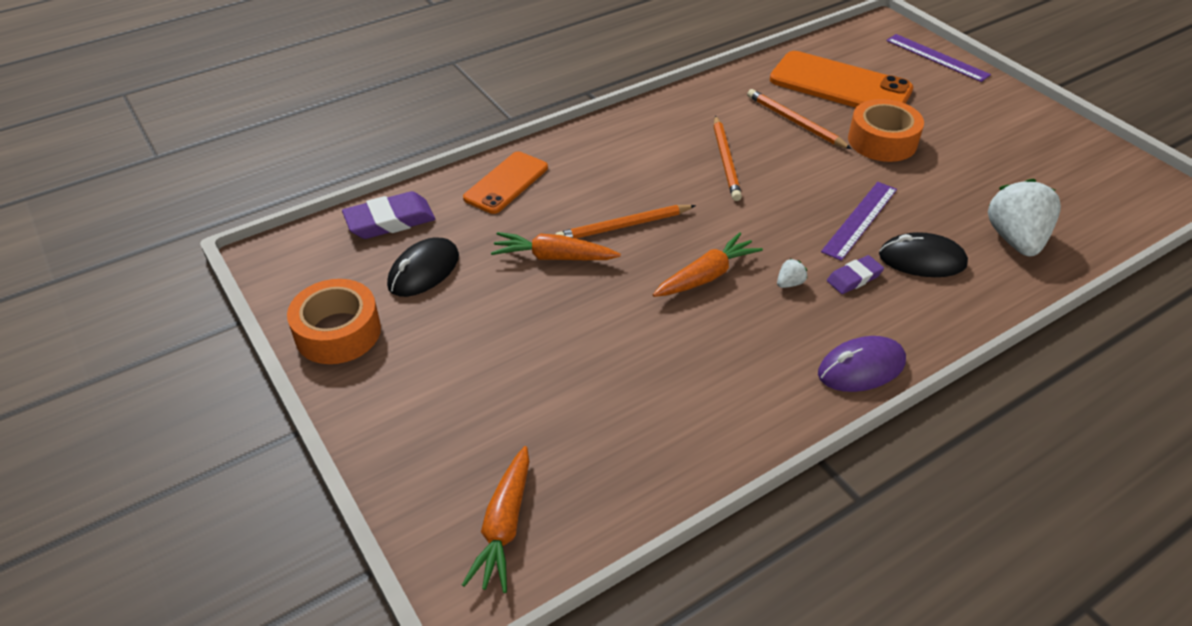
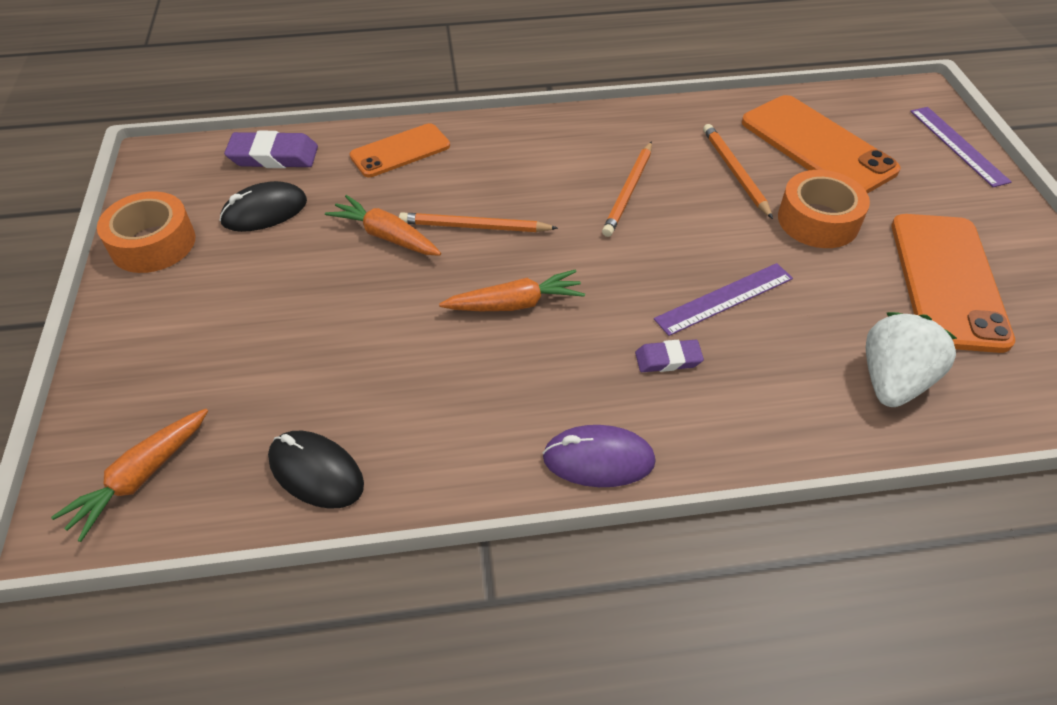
camera: 25 degrees right, 5 degrees up
(789, 283) = (594, 341): white strawberry -> none
(922, 260) = (760, 366): black mouse -> black mouse (316, 472)
(1000, 158) = (947, 281): none -> orange phone

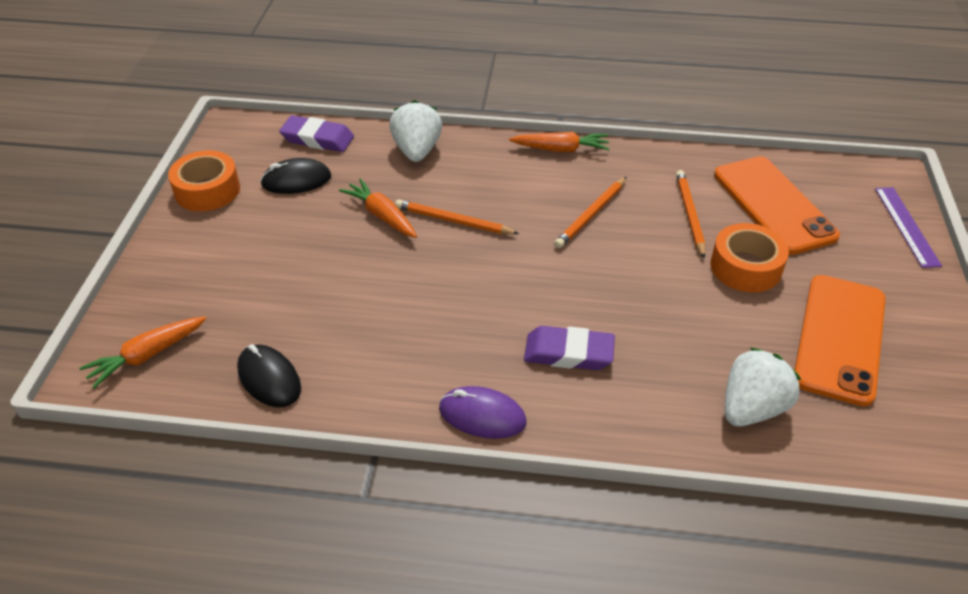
camera: 15 degrees right, 5 degrees down
(400, 151) = (417, 151): orange phone -> white strawberry
(515, 304) = (463, 286): orange carrot -> orange carrot (561, 149)
(668, 359) = (568, 353): purple eraser -> purple eraser, size x1.66
(724, 299) = (636, 315): purple ruler -> none

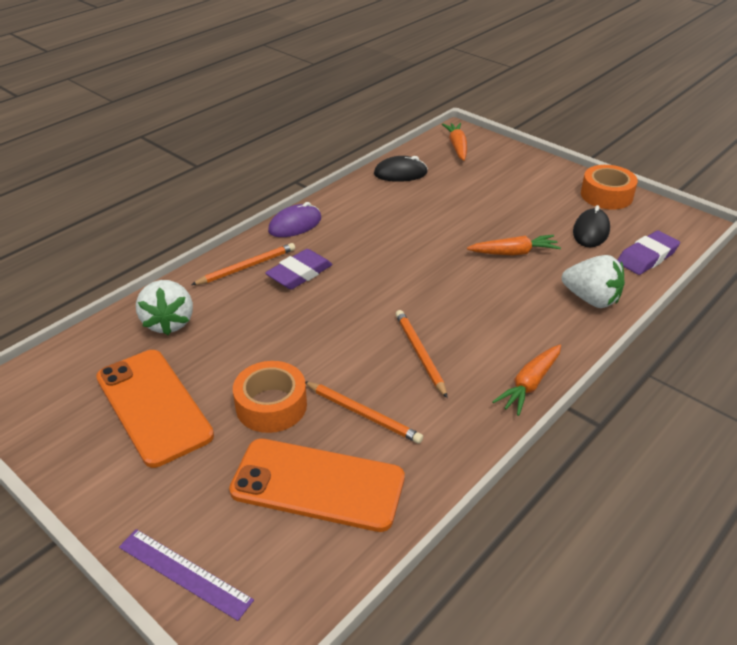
camera: 125 degrees right, 5 degrees down
(453, 221) = (478, 281): orange pencil -> orange pencil (246, 267)

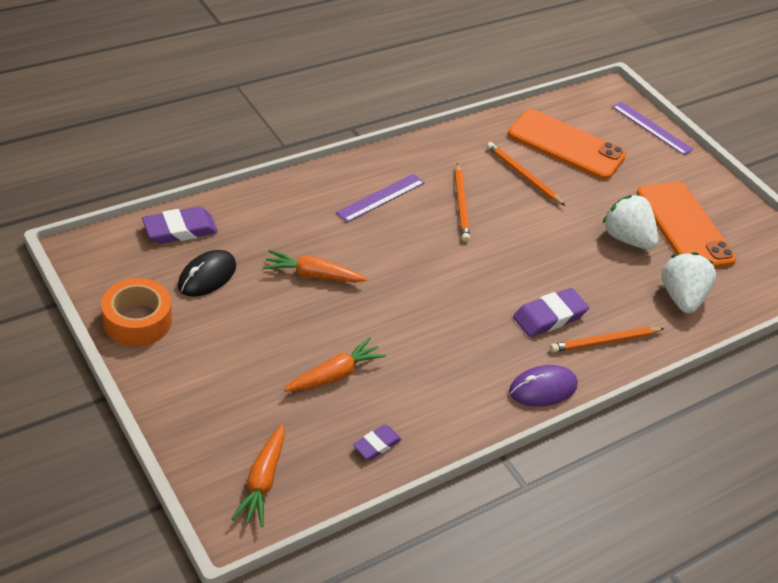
camera: 170 degrees left, 5 degrees up
(271, 405) = (592, 201): orange tape -> none
(400, 173) = (376, 445): black mouse -> purple eraser
(504, 336) = (381, 197): none -> purple ruler
(529, 384) = (386, 158): orange carrot -> orange carrot (334, 374)
(591, 299) = (277, 206): white strawberry -> white strawberry (626, 238)

